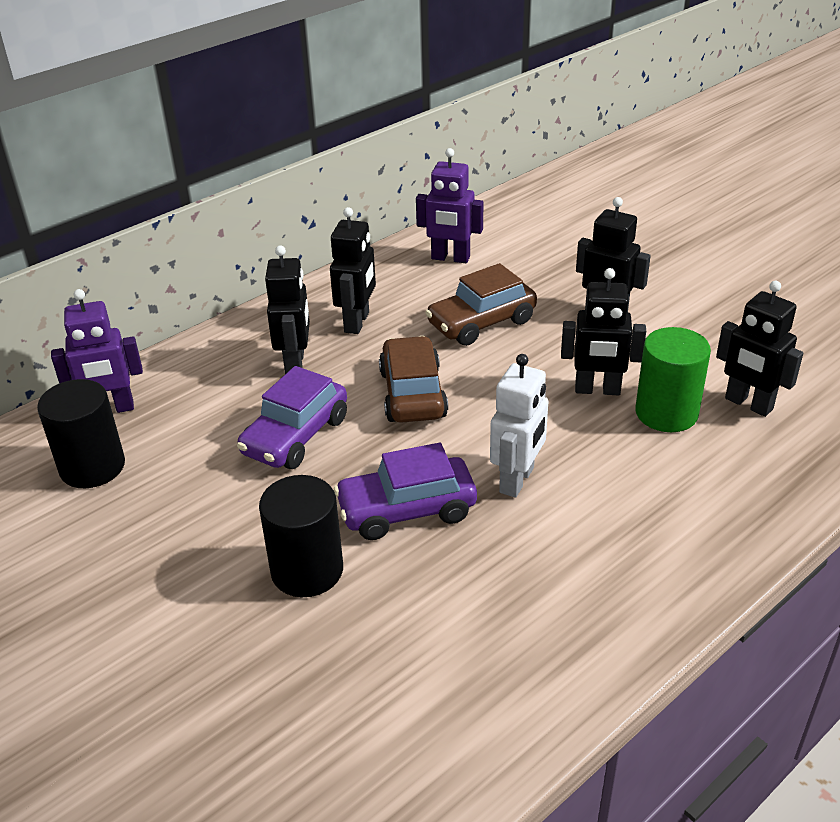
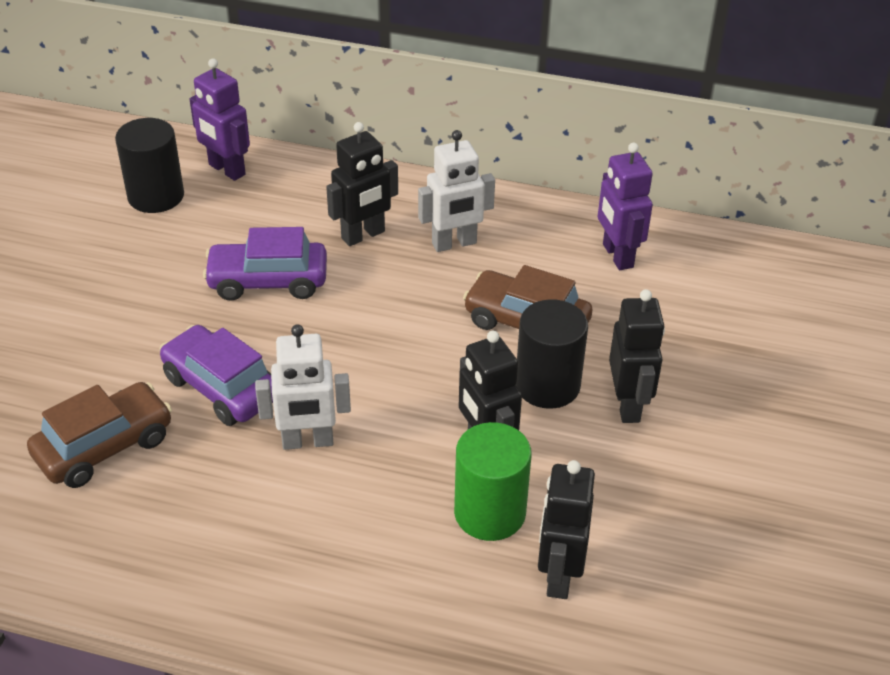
camera: 55 degrees right, 5 degrees up
(307, 570) = (116, 362): black cylinder -> black cylinder (547, 385)
(357, 322) = (454, 244): black robot -> white robot
(413, 394) = (378, 324): brown car -> brown car (105, 447)

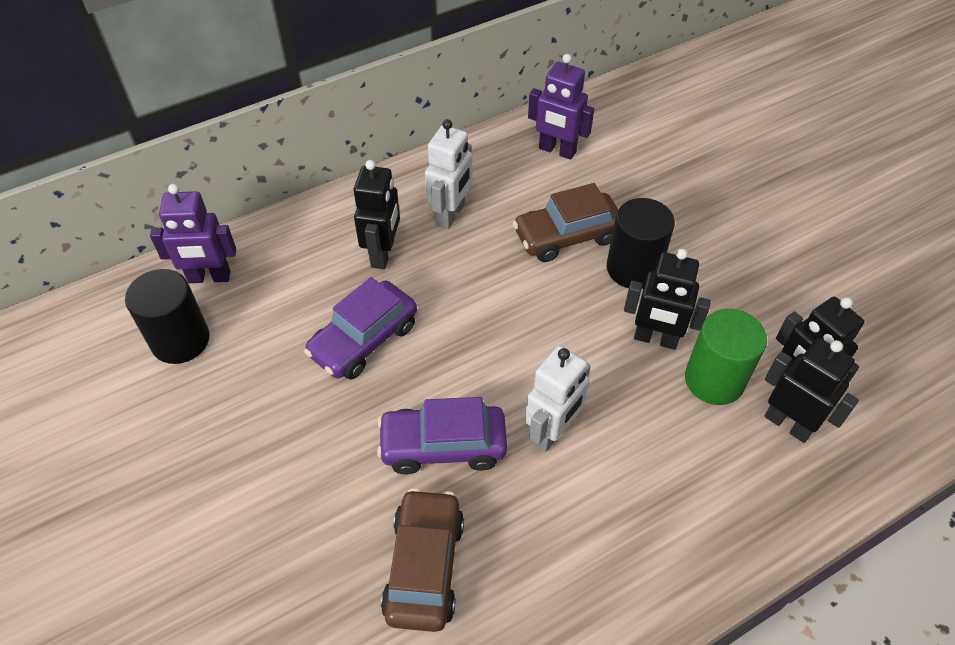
camera: 45 degrees left, 10 degrees up
(628, 405) = (689, 245): black robot -> black robot (788, 424)

